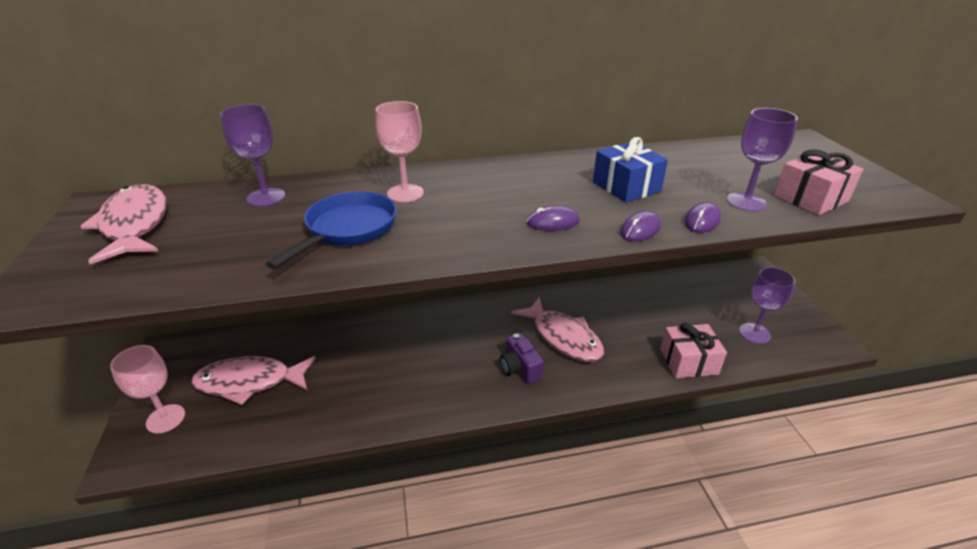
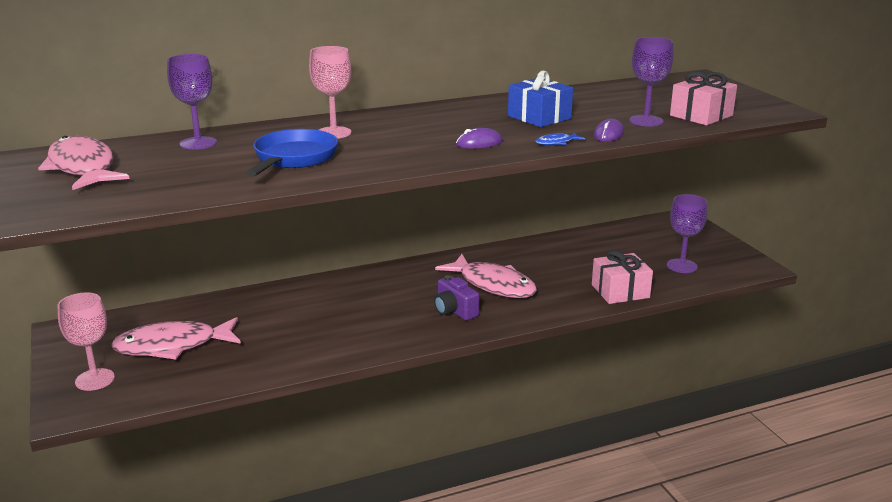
camera: 10 degrees left, 10 degrees down
(640, 229) = (556, 143): purple mouse -> blue fish

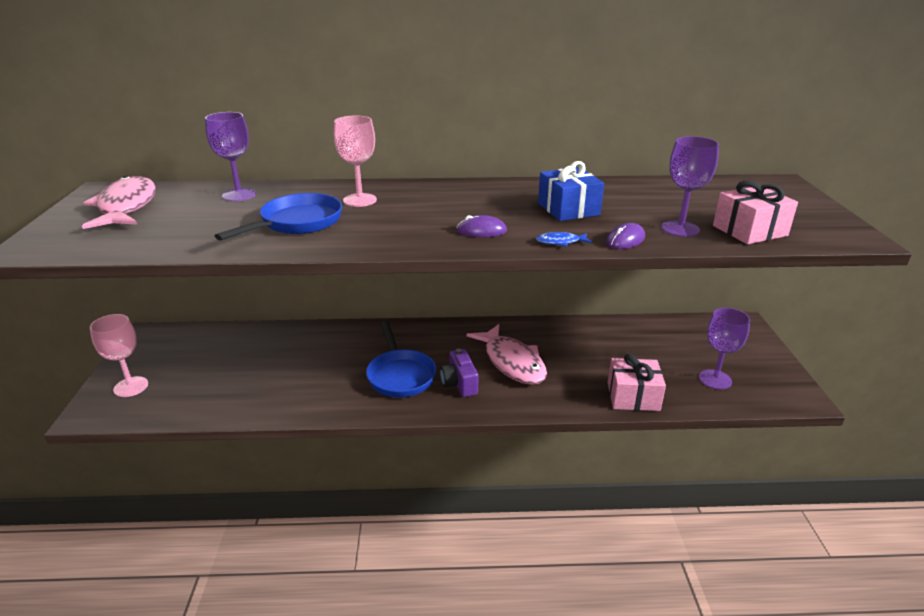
camera: 20 degrees right, 5 degrees up
(172, 346) = (209, 367): pink fish -> none
(390, 315) = (400, 375): none -> blue pan

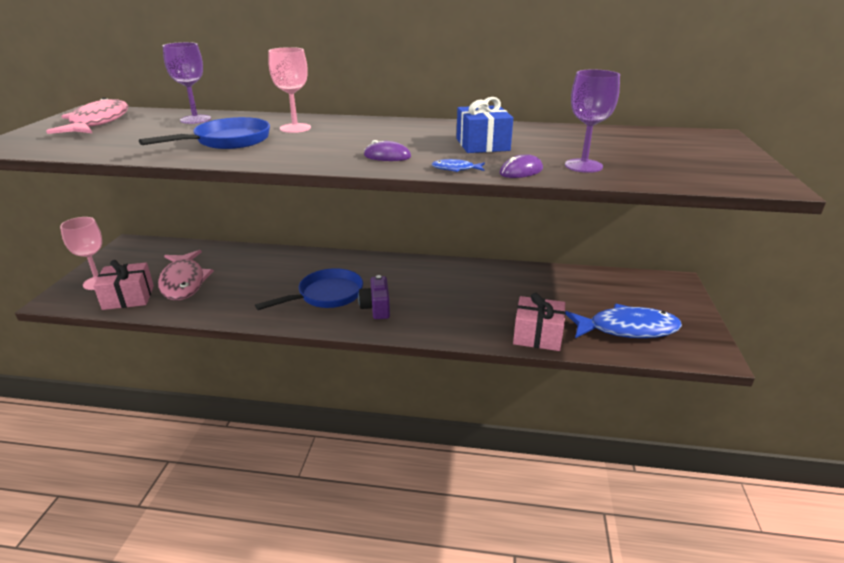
camera: 10 degrees right, 0 degrees up
(400, 375) = (326, 295): blue pan -> blue pan turned 120 degrees counterclockwise
(512, 362) = (433, 295): pink fish -> pink fish (183, 282)
(715, 379) = (627, 329): purple goblet -> blue fish
(749, 231) = (655, 171): pink gift -> pink gift (128, 297)

